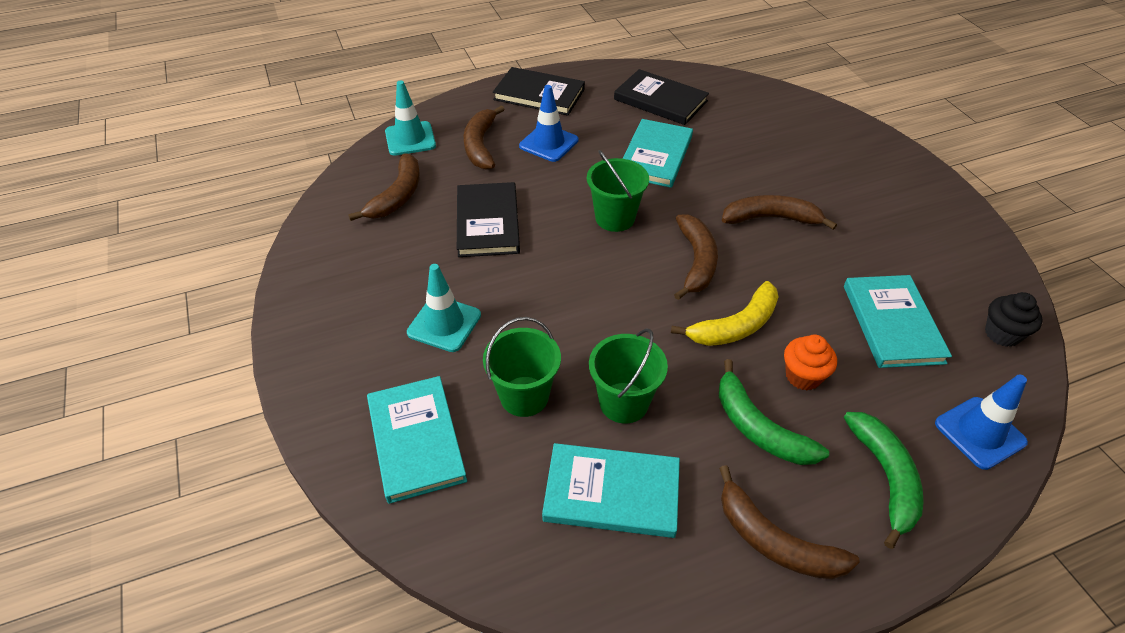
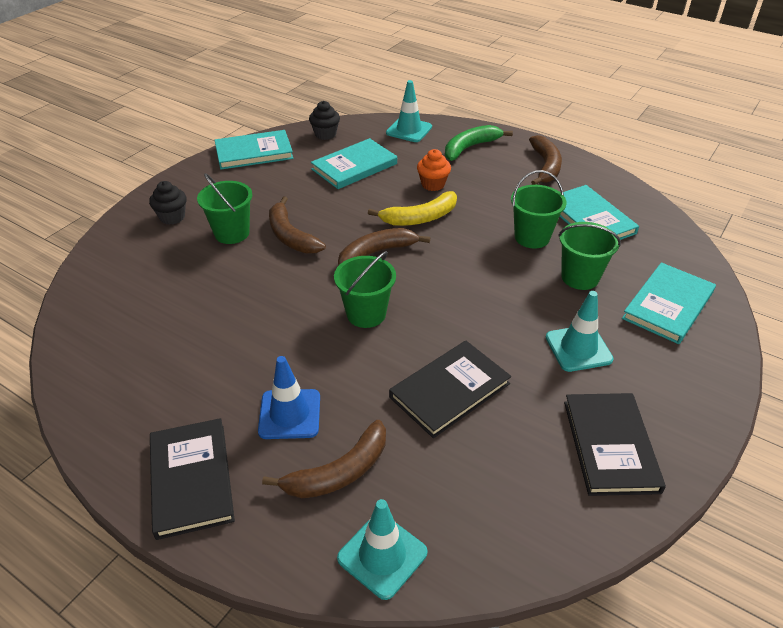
camera: 125 degrees left, 5 degrees down
(398, 195) = (483, 489): brown banana -> none
(655, 156) = (253, 326): turquoise book -> turquoise book (254, 152)
(660, 100) = (141, 364): black book -> black book (610, 445)
(735, 326) = (420, 218): yellow banana -> yellow banana turned 135 degrees clockwise
(759, 428) = (488, 188): green banana -> none
(803, 185) = (232, 233): none -> green bucket
(857, 159) = (172, 217): none -> black cupcake
(979, 433) = (409, 130): blue traffic cone -> turquoise traffic cone

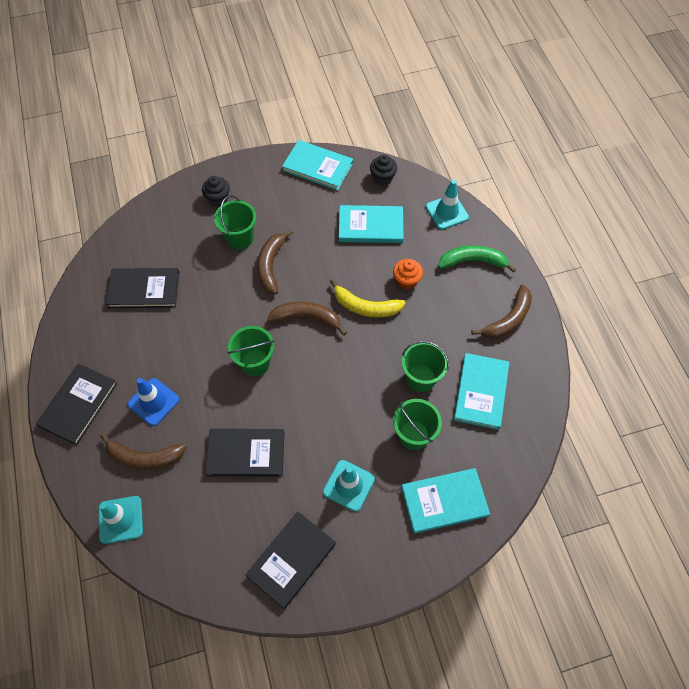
camera: 40 degrees right, 20 degrees up
(163, 326) = (144, 290): none -> black book

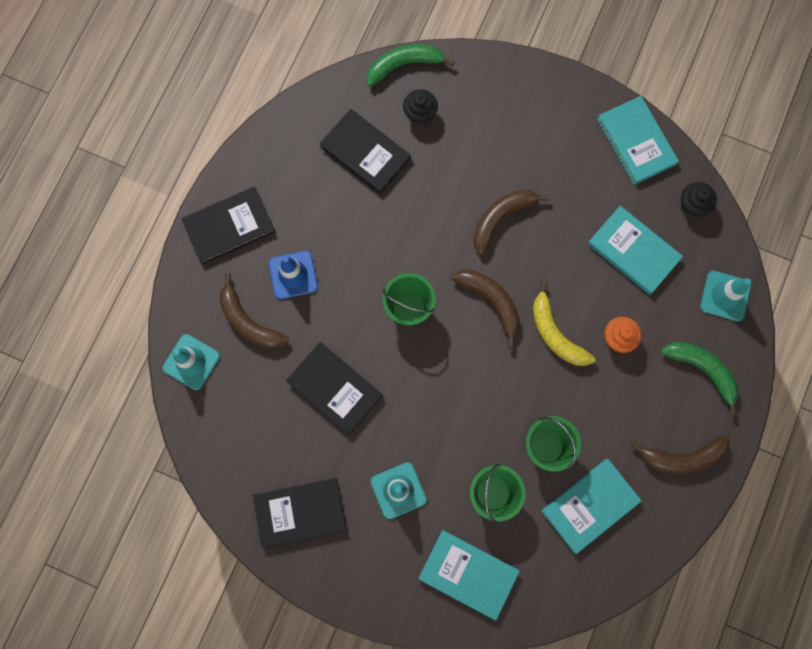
camera: 40 degrees right, 15 degrees up
(129, 222) = (404, 65): none -> green banana
(218, 199) = (507, 104): black cupcake -> black cupcake (420, 114)
(240, 238) = (494, 165): green bucket -> none

